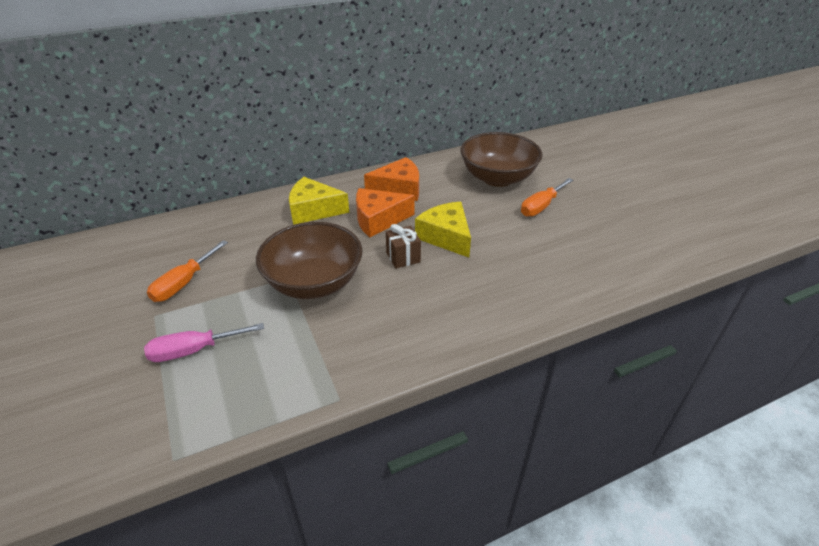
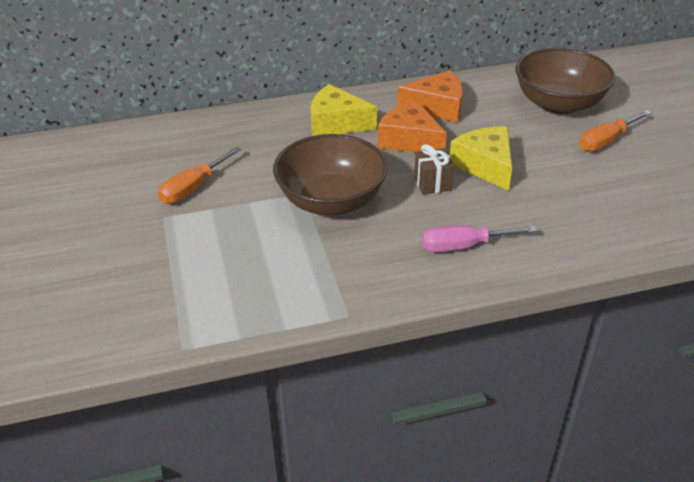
camera: 10 degrees right, 0 degrees up
(194, 350) = (203, 254): pink screwdriver -> pink screwdriver (463, 246)
(378, 219) = (409, 140): orange cheese -> orange cheese turned 45 degrees clockwise

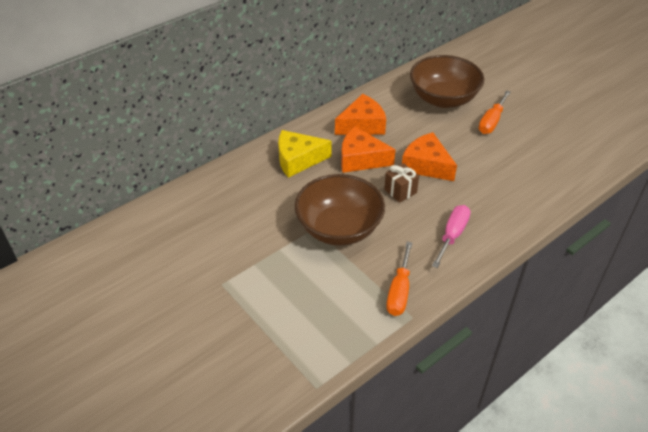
camera: 25 degrees left, 5 degrees up
(193, 188) = (227, 251): orange screwdriver -> orange screwdriver (399, 291)
(463, 246) = (452, 235): pink screwdriver -> pink screwdriver turned 150 degrees clockwise
(485, 165) = (426, 165): yellow cheese -> orange cheese

